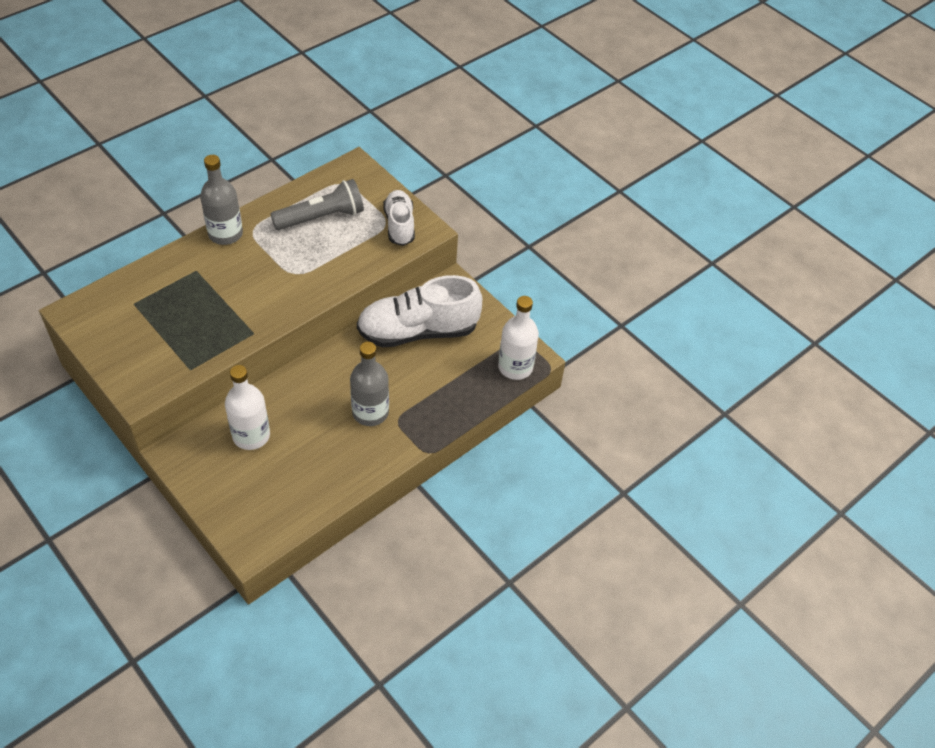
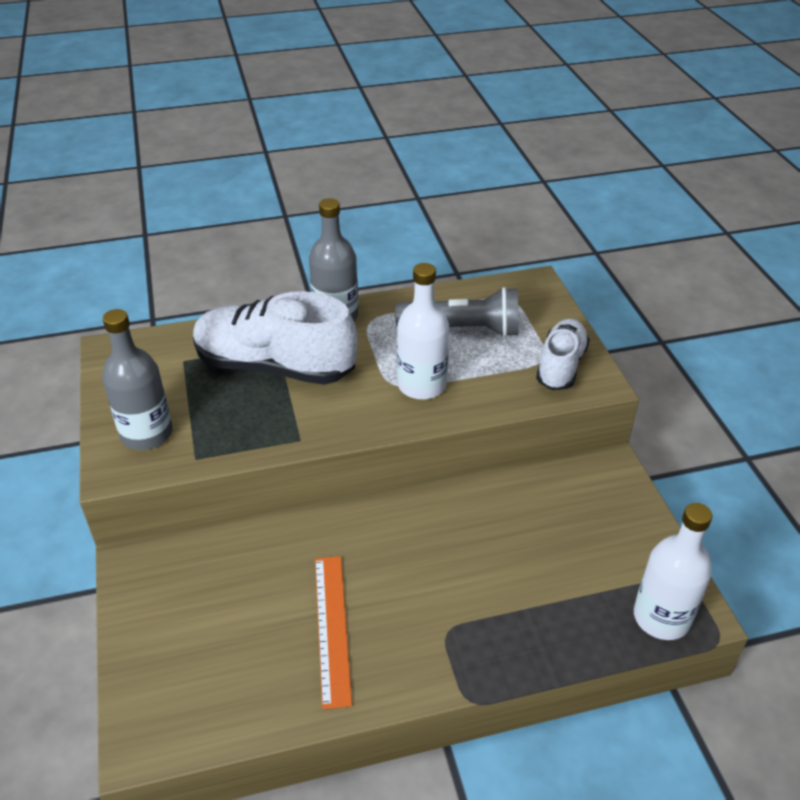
camera: 30 degrees right, 10 degrees down
(251, 435) = (239, 577): white bottle -> white bottle (421, 385)
(328, 443) = (332, 628): none -> orange ruler
(370, 412) = (414, 605): grey bottle -> grey bottle (147, 434)
(418, 331) = (534, 515): white shoe -> white shoe (275, 366)

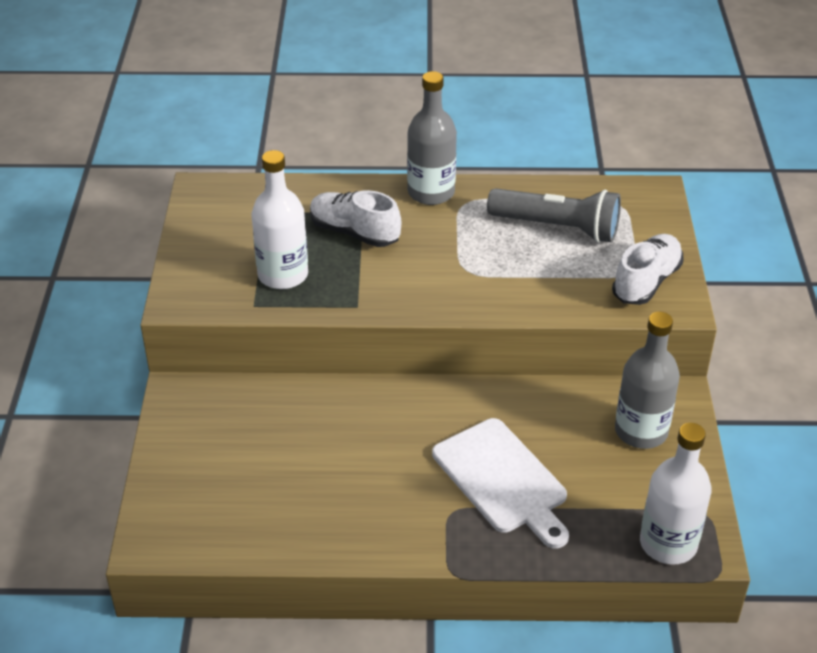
camera: 15 degrees right, 0 degrees up
(147, 434) = (215, 275): grey bottle -> grey bottle (641, 431)
(275, 366) = (354, 232): white shoe -> white shoe, size x0.59
(332, 628) = (345, 486): orange ruler -> none
(421, 385) = (494, 276): white bottle -> white bottle (283, 275)
(484, 585) = (502, 479): none -> white cutting board

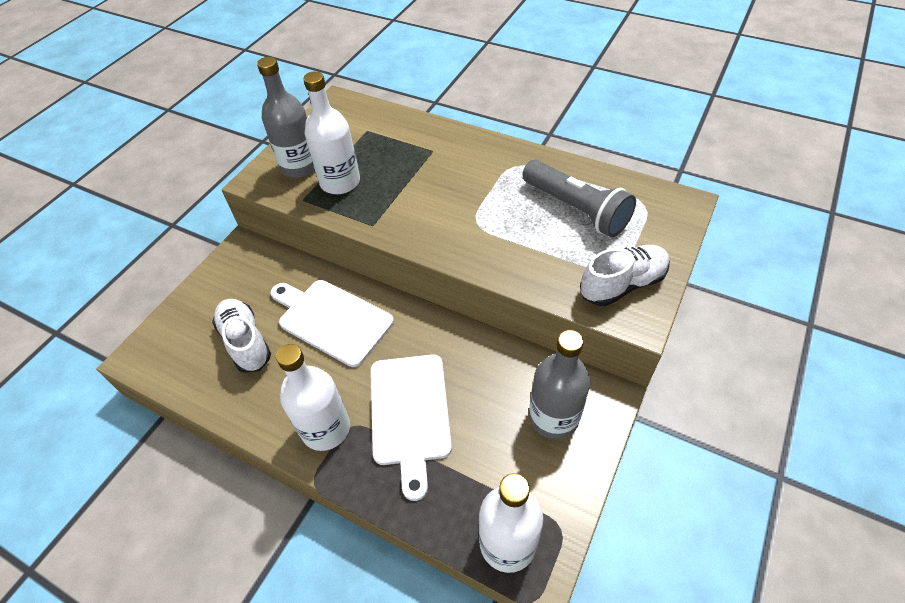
camera: 30 degrees right, 10 degrees up
(351, 427) = (332, 320): none -> white cutting board
(354, 232) = (415, 164): white shoe -> white shoe (245, 342)
(427, 524) = (326, 428): none -> white bottle
(431, 192) = (495, 149): grey bottle -> grey bottle (300, 166)

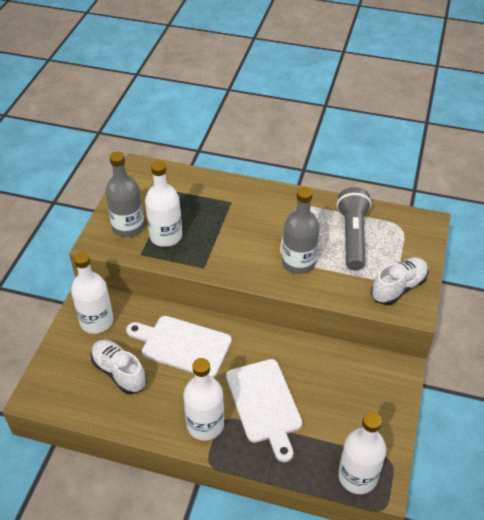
camera: 15 degrees left, 5 degrees down
(242, 276) = (96, 321): none -> white bottle
(553, 417) = (367, 390): grey bottle -> grey bottle (298, 263)
(576, 209) = (352, 236): grey flashlight -> grey flashlight turned 120 degrees counterclockwise

